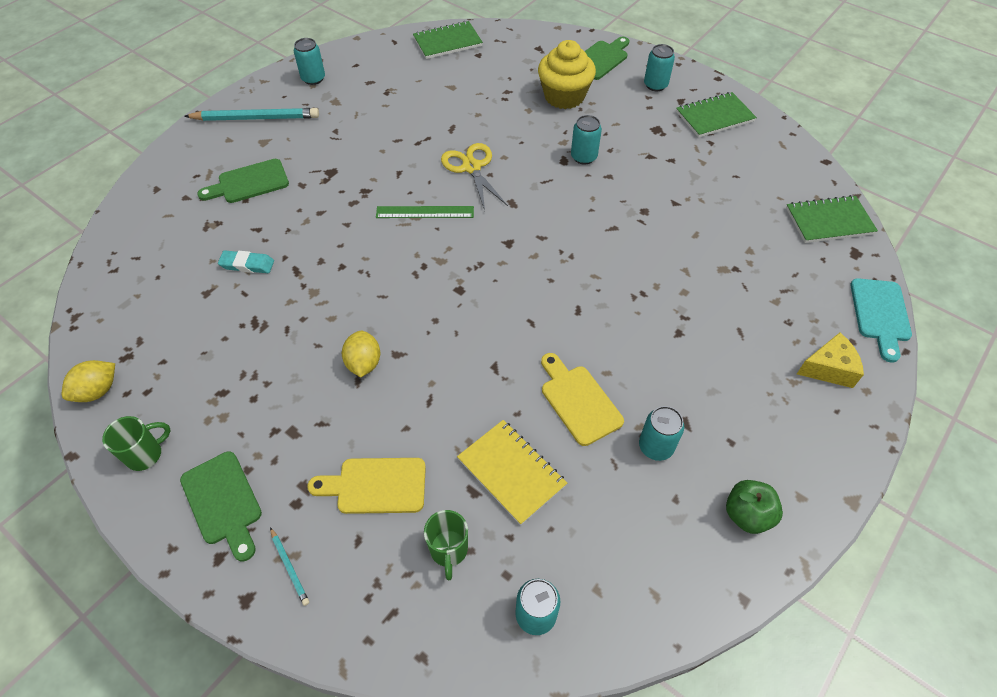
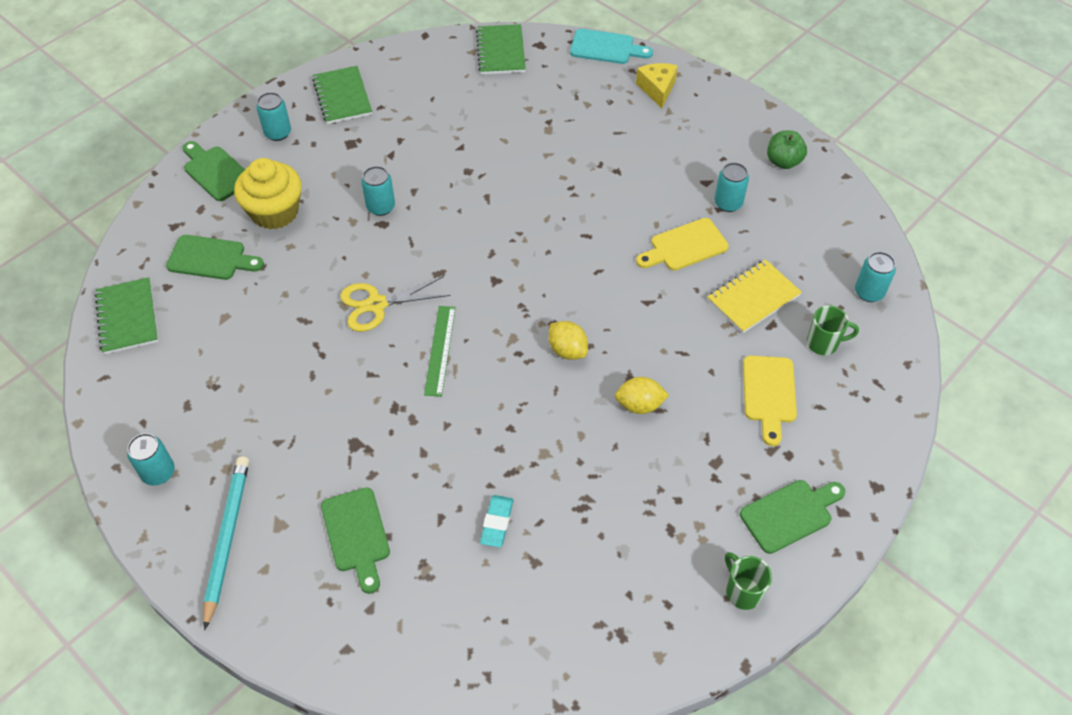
camera: 85 degrees left, 0 degrees up
(97, 391) = (666, 656): yellow lemon -> yellow lemon (567, 350)
(289, 567) = (846, 456): turquoise pencil -> none
(508, 71) = (210, 258): none -> green cutting board

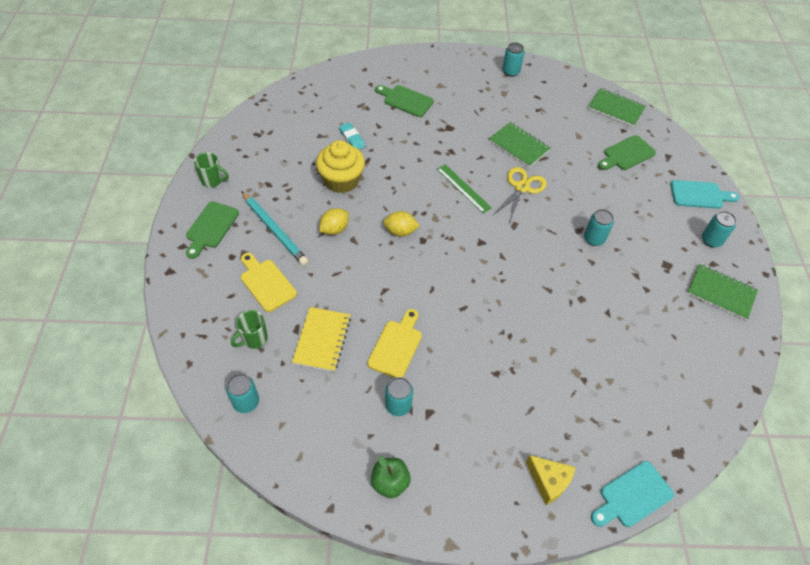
camera: 135 degrees right, 0 degrees up
(216, 171) = (699, 195): green cutting board -> turquoise cutting board
(227, 539) = (453, 70): turquoise pencil -> turquoise pencil (274, 230)
(275, 212) = (638, 196): yellow cupcake -> yellow cupcake (341, 180)
(501, 51) = (693, 420): green notebook -> green notebook (519, 146)

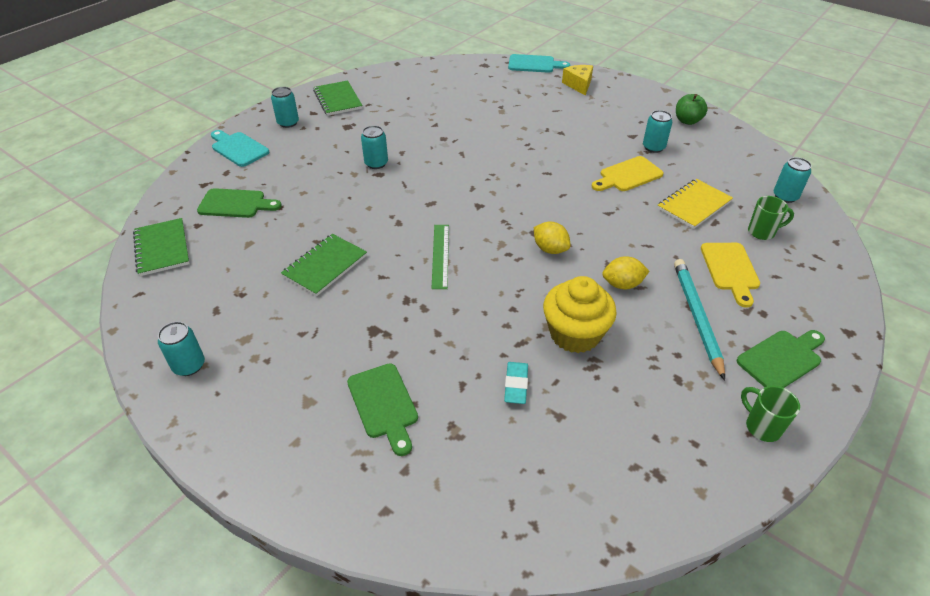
camera: 140 degrees left, 10 degrees down
(519, 146) = (325, 266): green notebook -> green notebook turned 45 degrees clockwise
(522, 188) = (381, 227): yellow scissors -> none

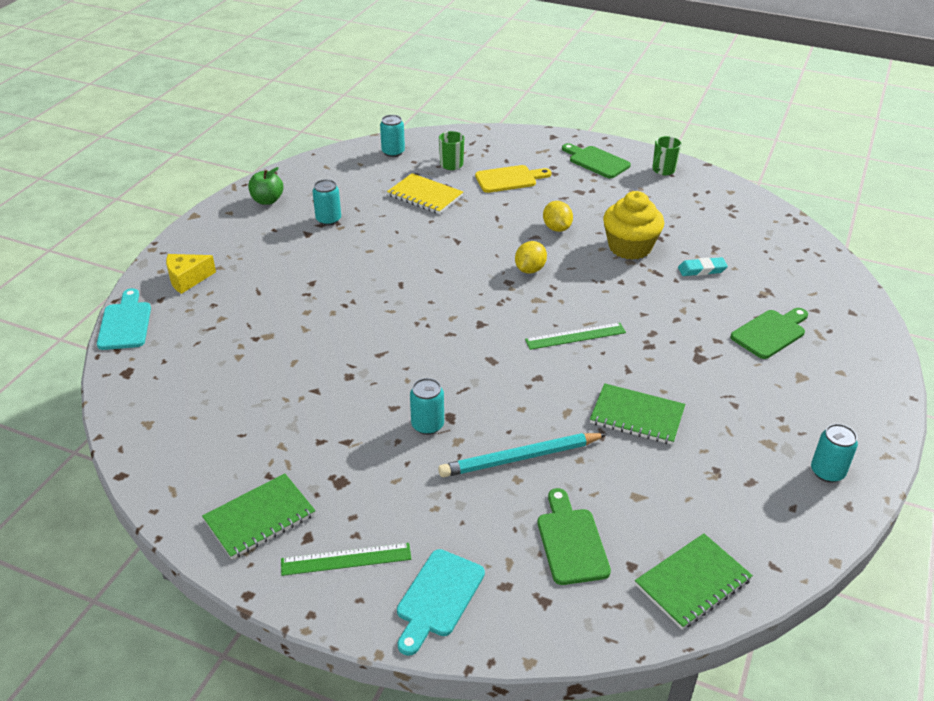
camera: 105 degrees left, 5 degrees down
(288, 123) = (346, 559): turquoise can -> green ruler
(628, 175) = (387, 233): yellow cutting board -> none
(697, 317) = (575, 193): turquoise pencil -> turquoise pencil (520, 458)

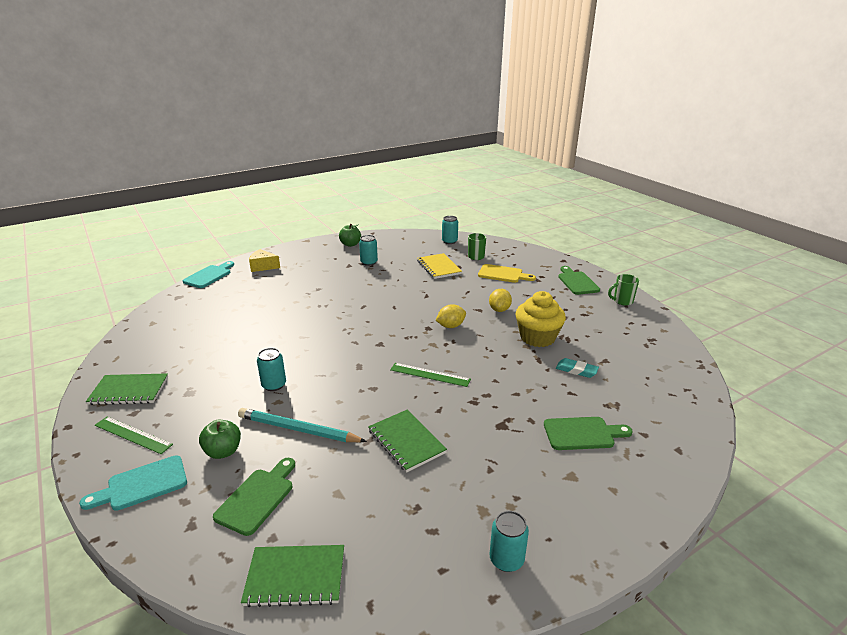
camera: 35 degrees right, 10 degrees down
(474, 520) = (223, 451): none -> green apple

